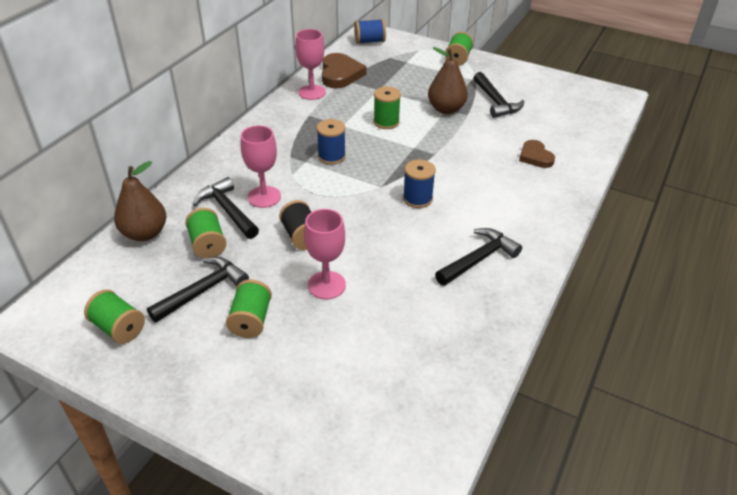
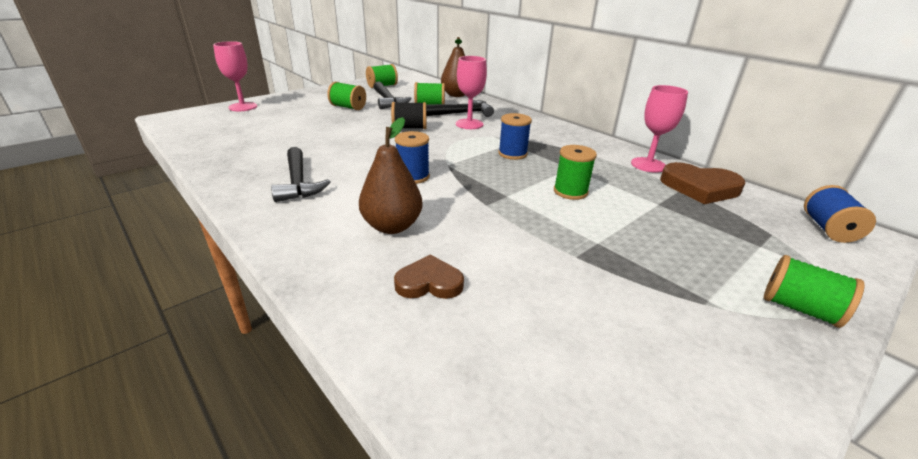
camera: 110 degrees right, 10 degrees down
(326, 285) = (350, 127): pink goblet -> pink goblet (243, 107)
(446, 109) = (596, 241): brown pear -> brown pear (392, 226)
(495, 102) = (616, 300): black hammer -> none

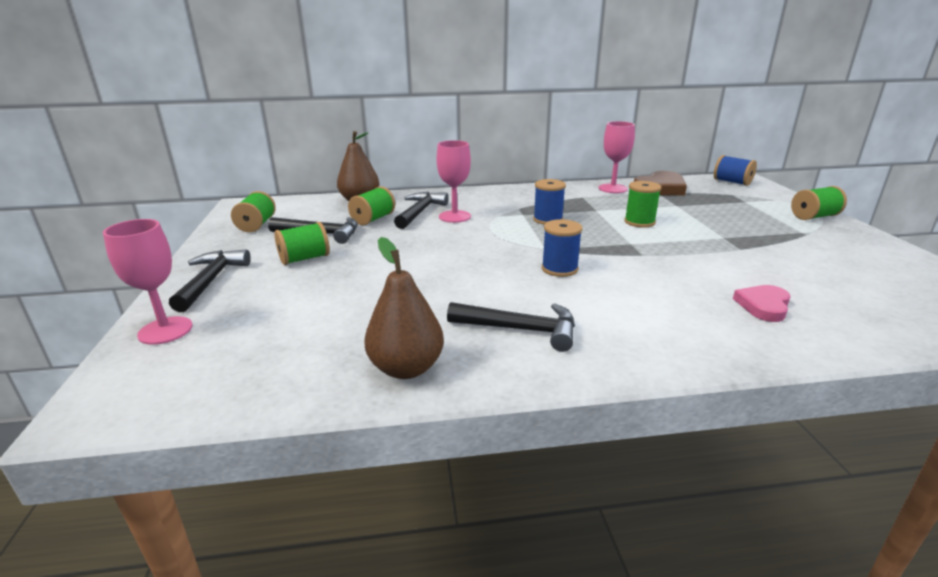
camera: 55 degrees left, 5 degrees down
(301, 98) = (211, 281): none -> black hammer
(392, 226) = (660, 300): brown pear -> brown pear (406, 368)
(409, 128) = (428, 243): black spool -> none
(429, 282) = (763, 306): brown heart -> pink heart

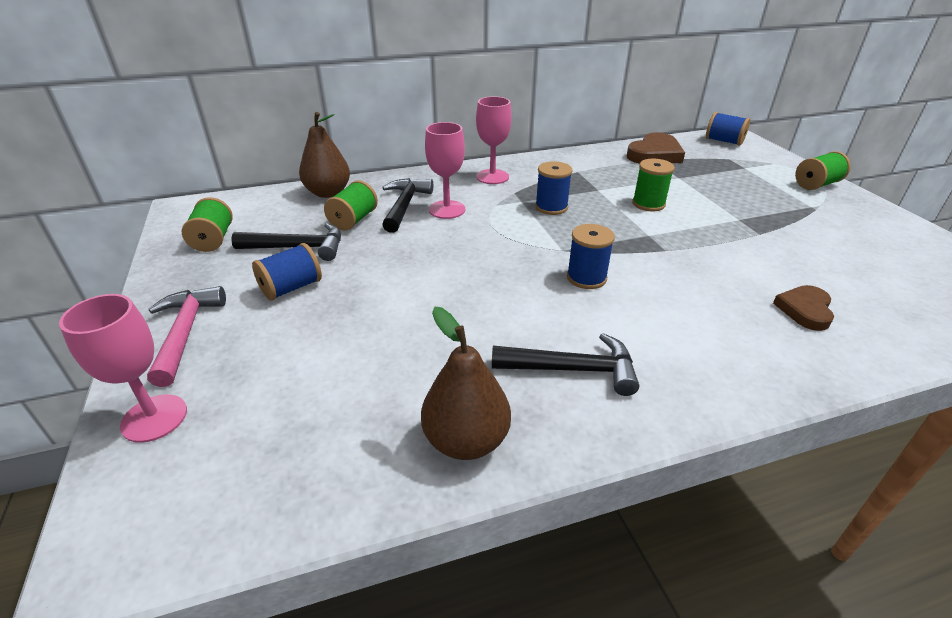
camera: 10 degrees left, 10 degrees up
(211, 281) = (185, 333): black hammer -> pink hammer
(304, 259) = (291, 288): green spool -> blue spool
(612, 188) = (606, 157): pink goblet -> pink goblet (492, 177)
(763, 306) = (805, 310): pink heart -> brown heart

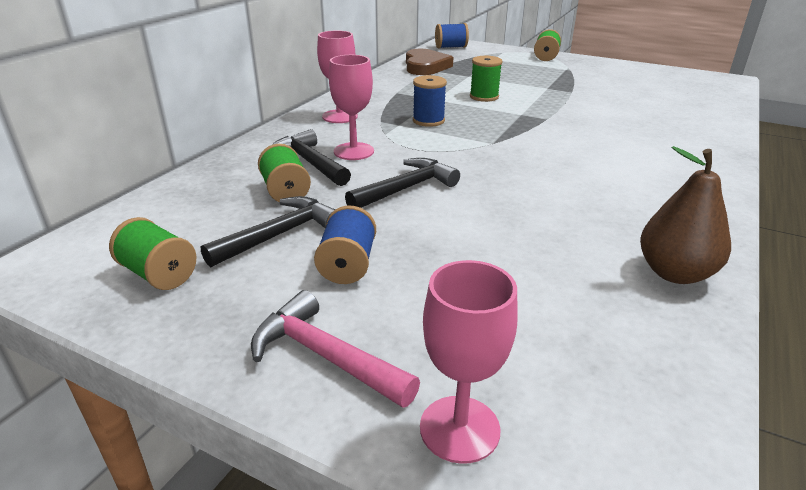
camera: 45 degrees left, 5 degrees down
(328, 193) = (205, 182): brown pear -> none
(572, 369) = (638, 203): black hammer -> black hammer (406, 189)
(586, 278) = (540, 152): blue spool -> none
(805, 310) = (663, 120): brown heart -> none

